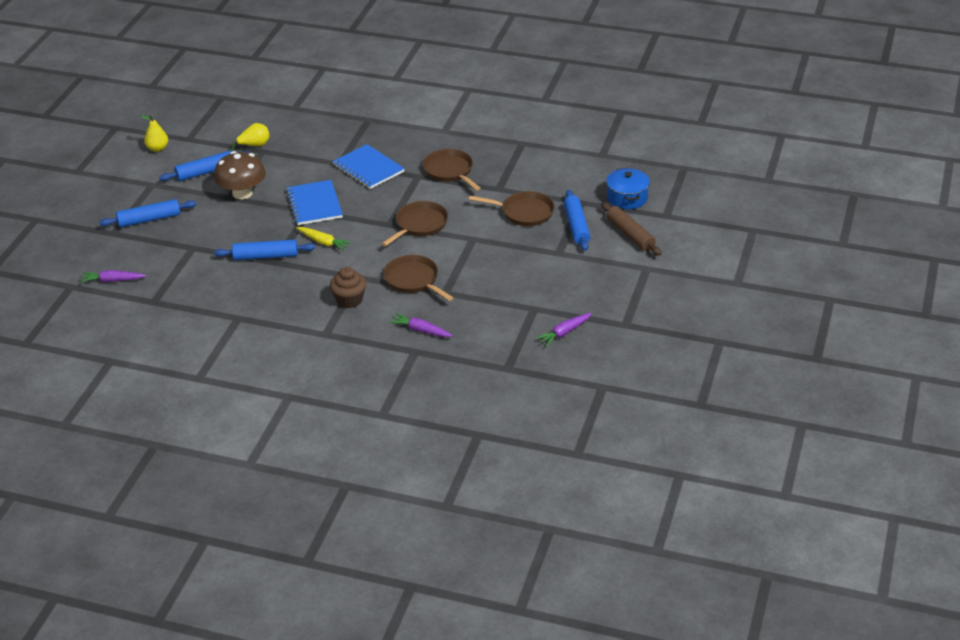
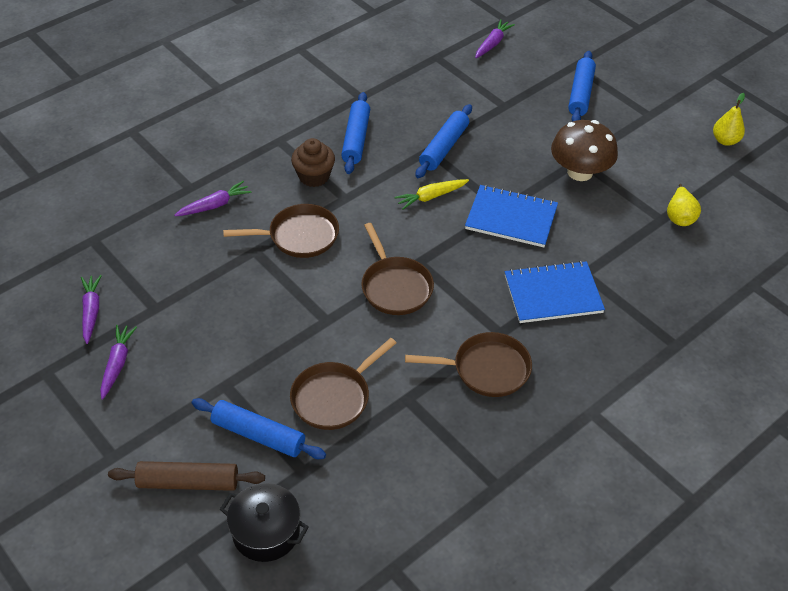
camera: 120 degrees right, 10 degrees up
(206, 172) = (646, 160): blue rolling pin -> blue rolling pin (356, 139)
(589, 300) = (117, 364): none -> purple carrot
(627, 198) = (266, 532): blue pot -> black pot

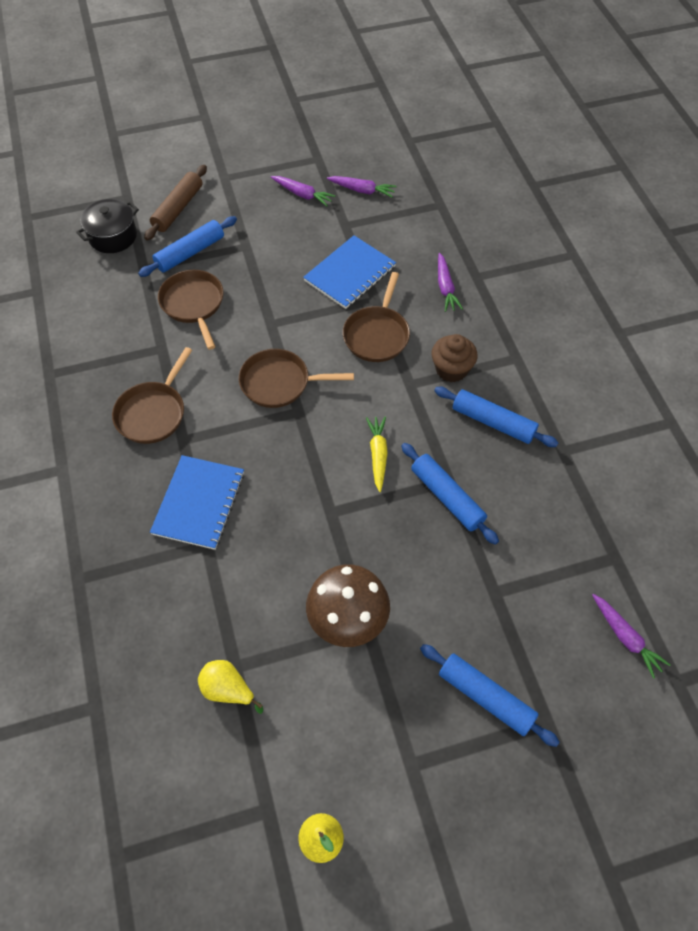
camera: 115 degrees right, 10 degrees up
(511, 218) = (313, 514): blue notebook -> blue notebook (350, 274)

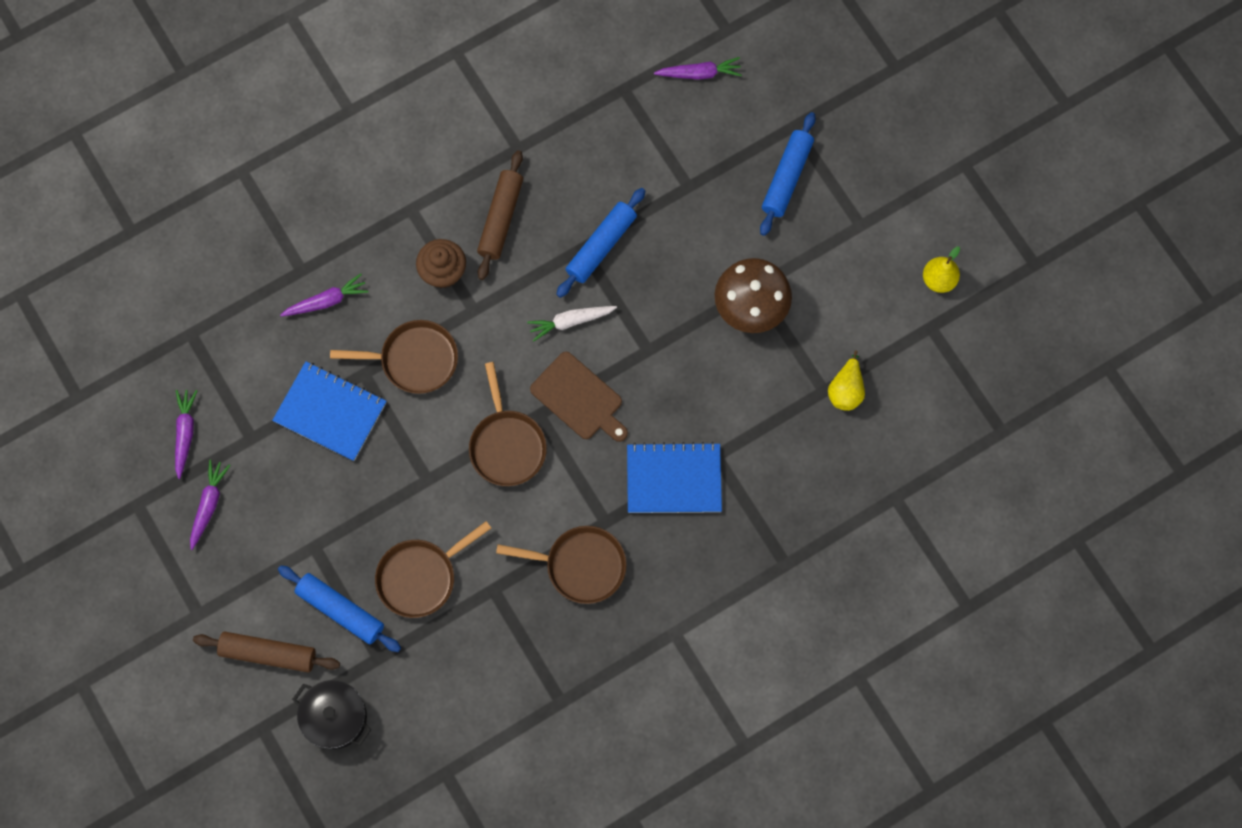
camera: 105 degrees left, 15 degrees up
(302, 445) = (579, 398): none -> brown cutting board
(378, 455) = (571, 321): yellow carrot -> white carrot
(493, 422) = (501, 219): blue rolling pin -> brown rolling pin
(625, 637) = (699, 73): purple carrot -> purple carrot turned 45 degrees clockwise

